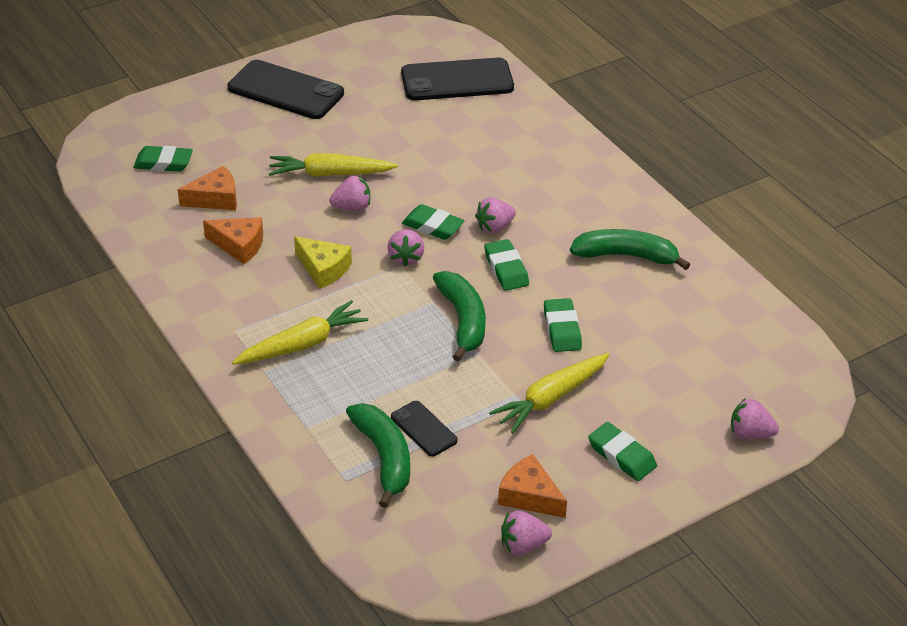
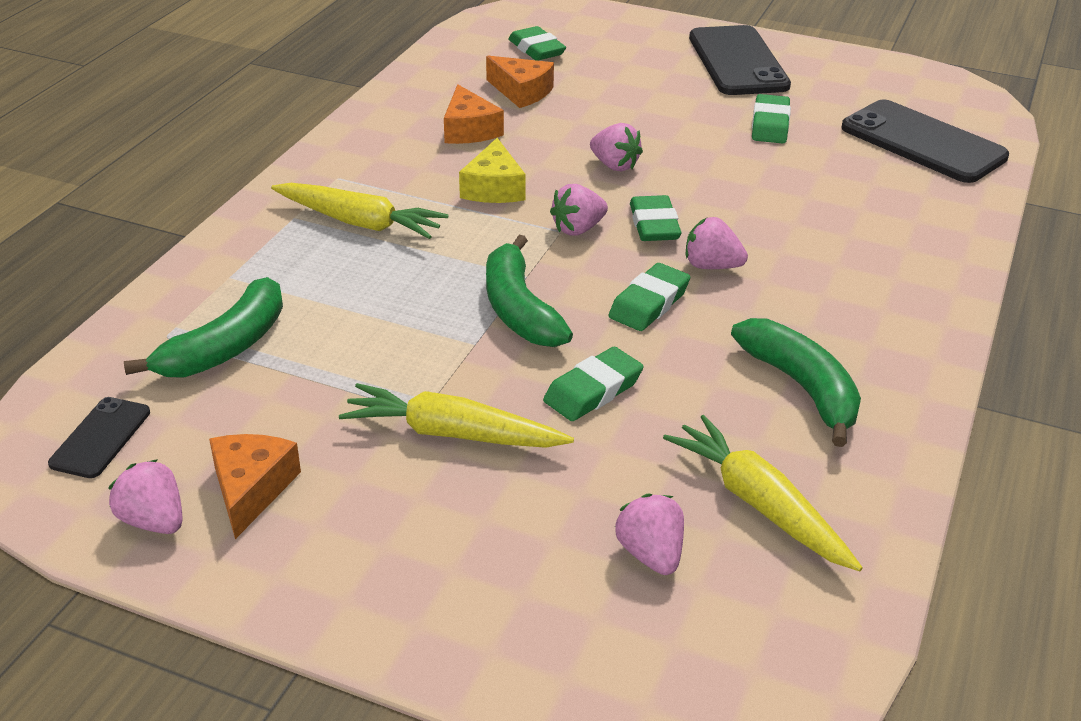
camera: 55 degrees right, 5 degrees down
(329, 174) = (648, 133): yellow carrot -> yellow carrot (759, 504)
(423, 429) = (300, 356): black phone -> black phone (100, 438)
(463, 320) = (519, 309): green banana -> green banana turned 120 degrees clockwise
(622, 455) = (403, 544): green eraser -> green eraser (770, 125)
(750, 433) = (577, 668): pink strawberry -> pink strawberry (650, 554)

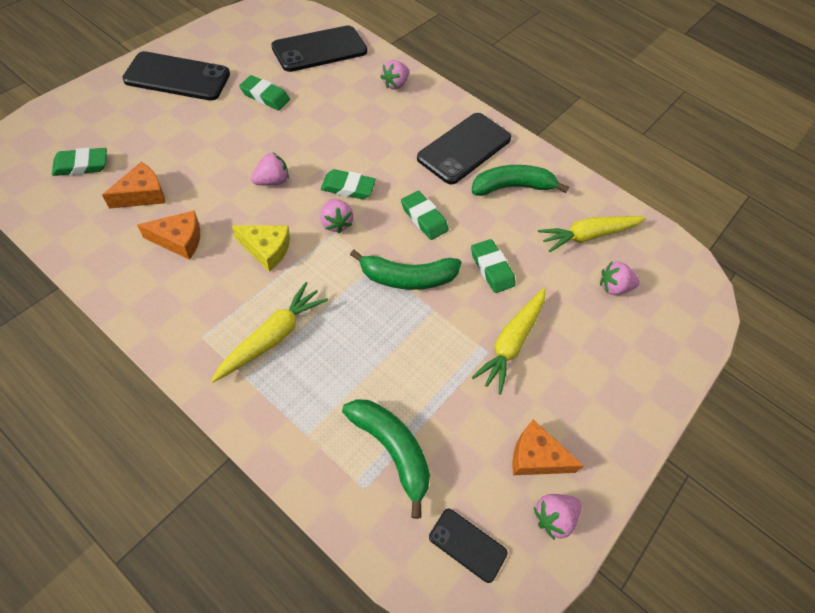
camera: 80 degrees left, 20 degrees up
(711, 266) = (399, 179): pink strawberry -> pink strawberry (395, 84)
(846, 319) = (464, 148): none -> black phone

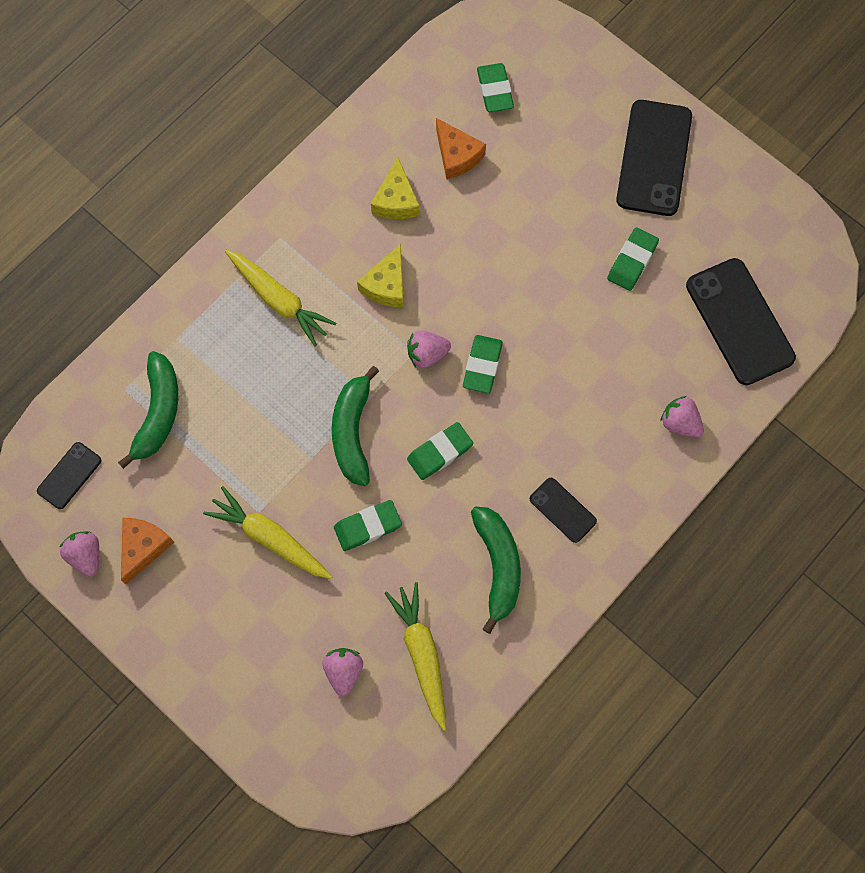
camera: 100 degrees right, 15 degrees up
(179, 240) = (396, 200): orange cheese -> yellow cheese
(272, 181) = (486, 282): pink strawberry -> none
(392, 450) = (158, 412): green banana -> green banana turned 45 degrees counterclockwise
(464, 148) = (562, 510): black phone -> black phone, size x0.51

